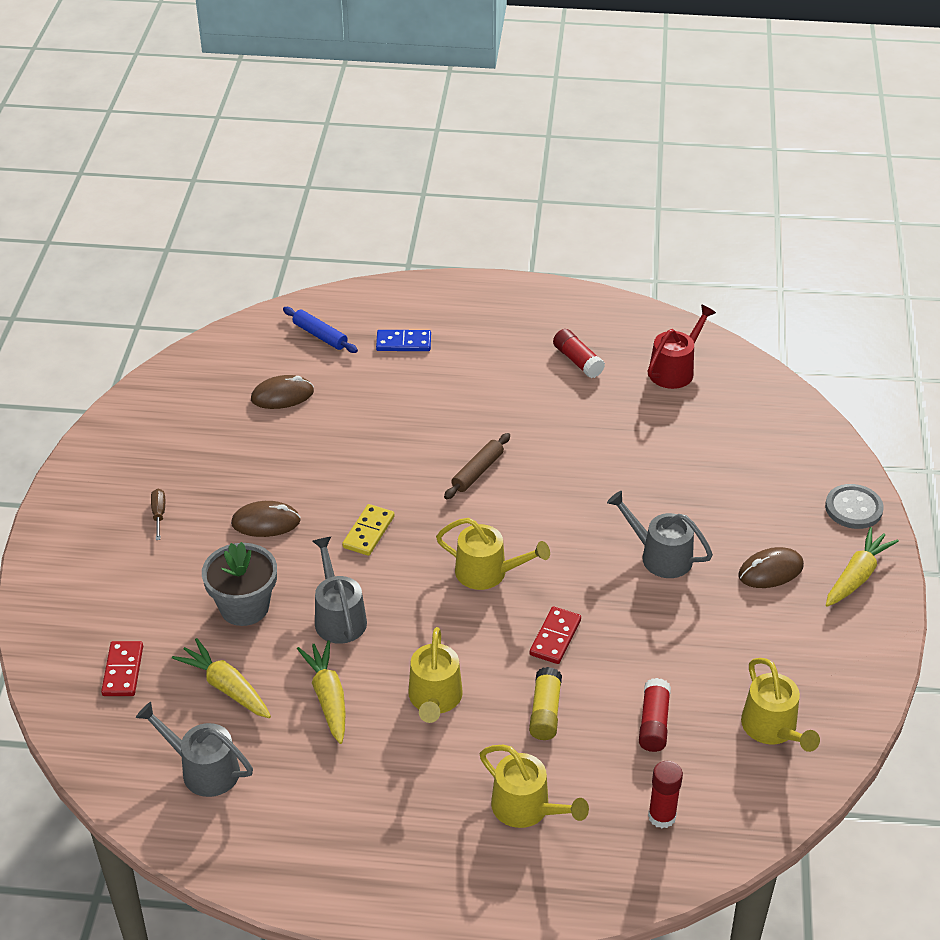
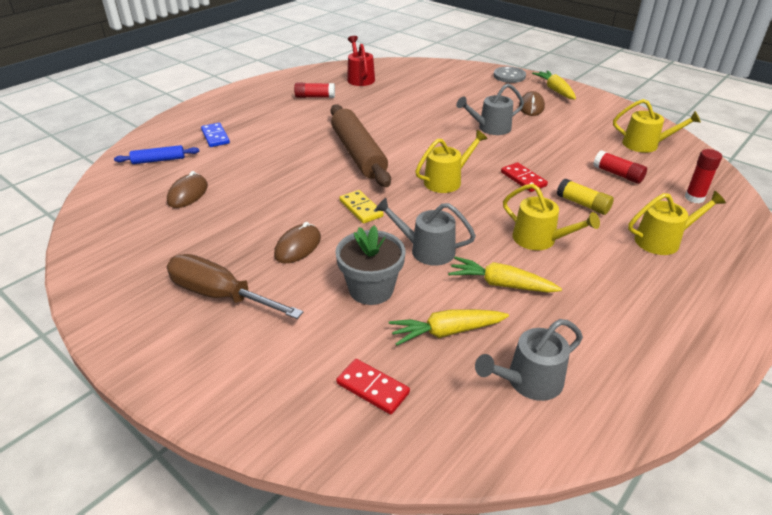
camera: 55 degrees left, 5 degrees down
(159, 514) = (220, 295): brown screwdriver -> brown screwdriver, size x2.38
(403, 343) = (215, 137): blue domino -> blue domino turned 60 degrees counterclockwise
(477, 472) = (358, 153): brown rolling pin -> brown rolling pin, size x2.09

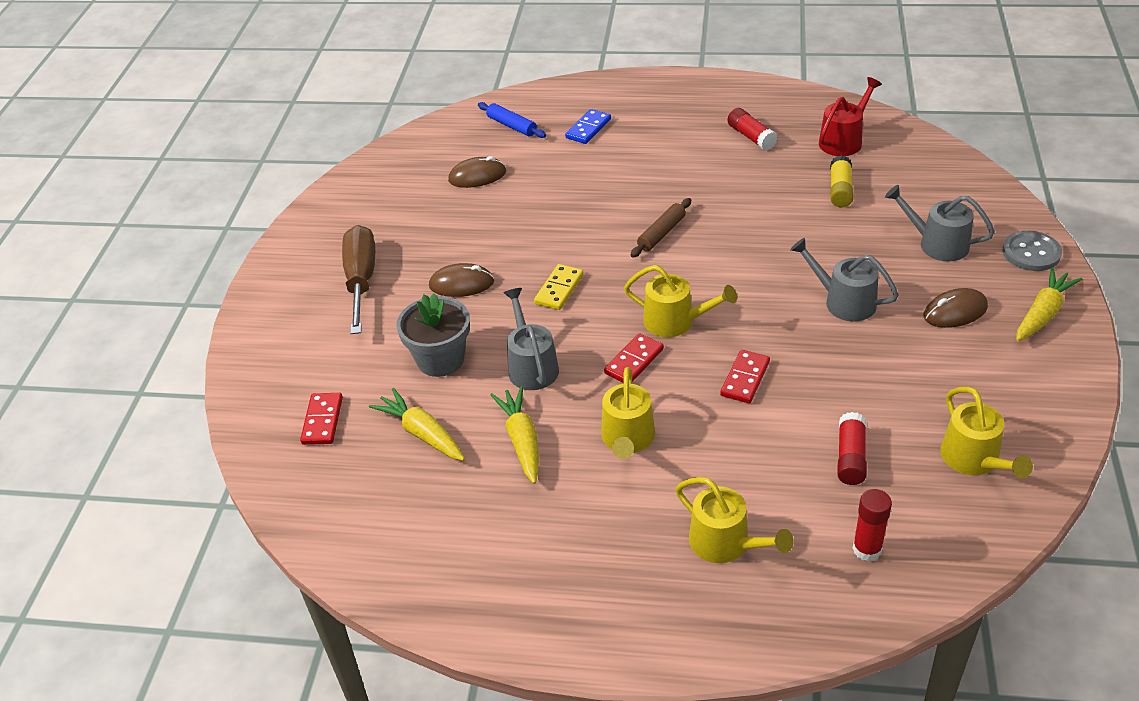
camera: 60 degrees right, 5 degrees up
(358, 153) = (661, 233): brown rolling pin -> brown rolling pin, size x0.48
(467, 209) = (634, 361): none -> red domino
(529, 381) = (398, 512): grey watering can -> grey watering can (937, 244)
(582, 204) = (739, 449): yellow glue stick -> yellow glue stick (840, 190)

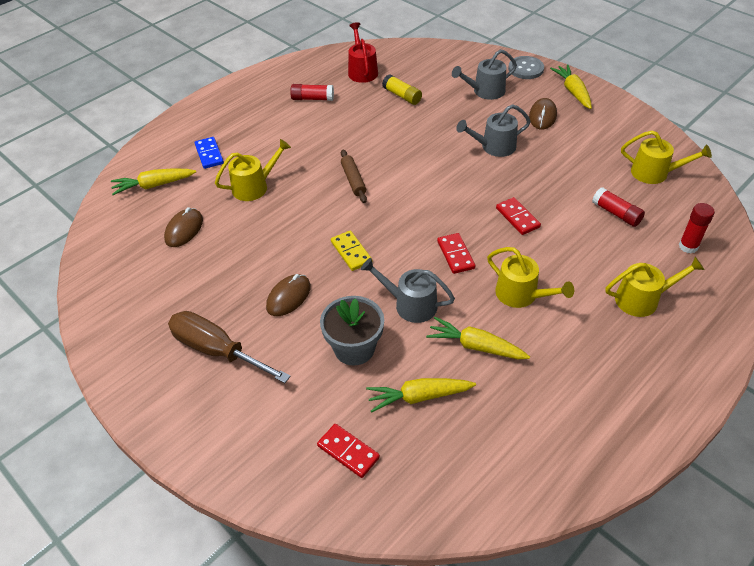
camera: 55 degrees left, 5 degrees up
(511, 126) = (154, 185): blue rolling pin -> yellow carrot
(675, 321) = (439, 218): yellow watering can -> yellow watering can (254, 187)

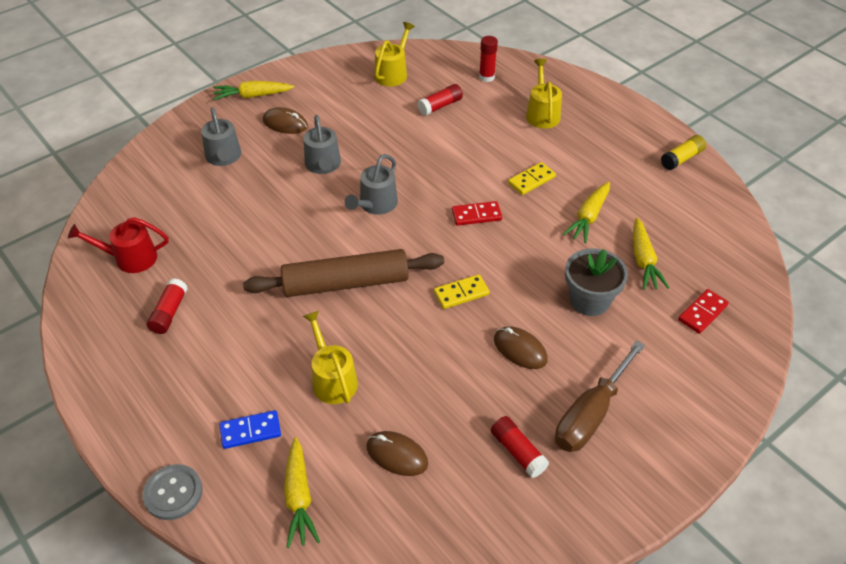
camera: 85 degrees left, 0 degrees up
(181, 301) = (518, 452): none -> red glue stick
(353, 180) = (346, 283): brown rolling pin -> brown rolling pin, size x2.09
(402, 96) = (202, 226): yellow glue stick -> yellow glue stick (681, 159)
(410, 304) = (537, 254): grey watering can -> grey watering can (375, 204)
(517, 218) = (433, 166): red domino -> none
(521, 295) = (531, 180): yellow watering can -> yellow domino
(525, 69) = (196, 121): grey button -> grey button (173, 493)

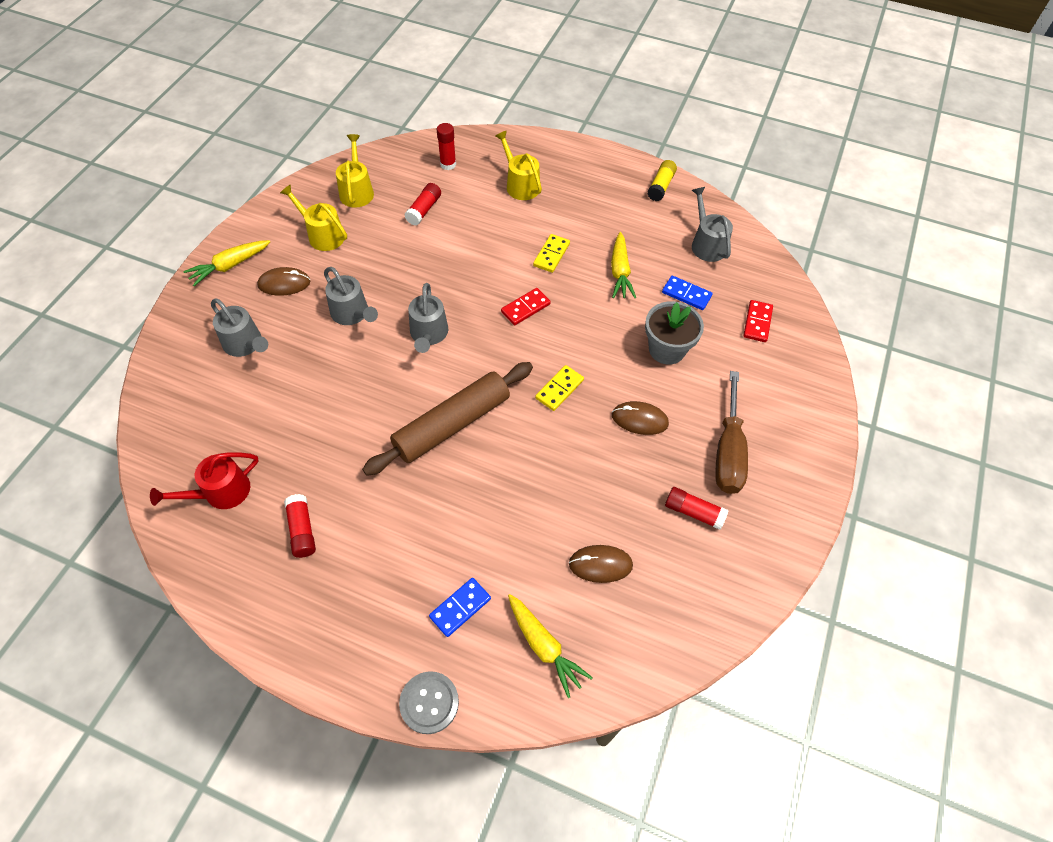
camera: 30 degrees left, 10 degrees up
(332, 379) = (501, 522): yellow watering can -> yellow watering can (322, 235)
(643, 260) = (686, 294): yellow carrot -> blue domino
(696, 224) = (707, 244): none -> grey watering can

